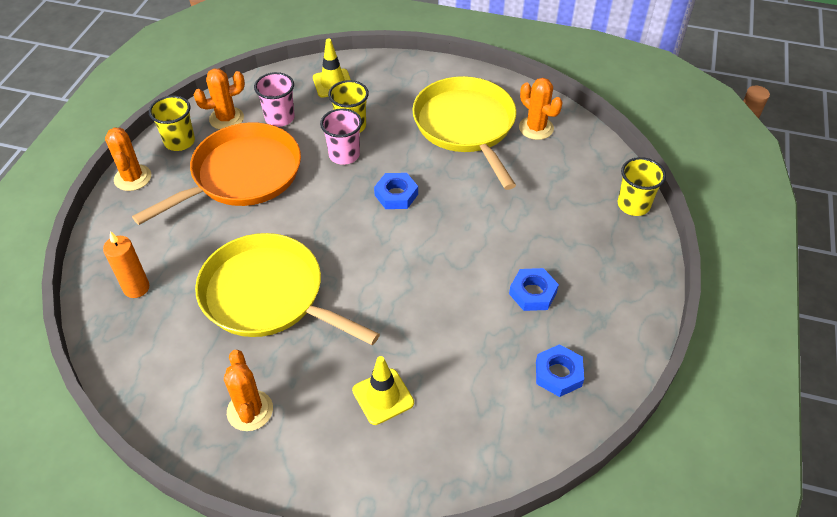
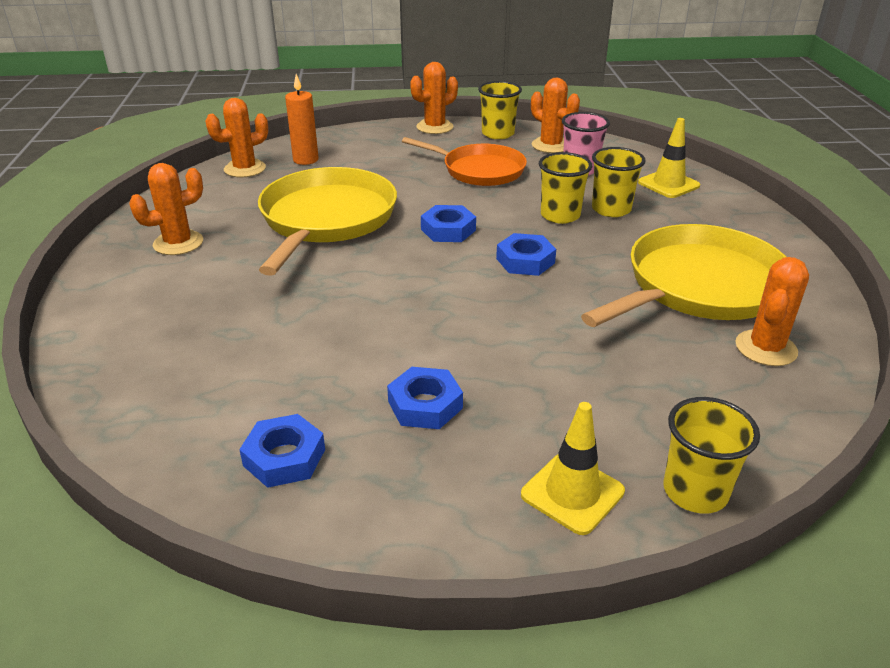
camera: 70 degrees right, 15 degrees down
(123, 340) = (245, 169): none -> orange cactus
(242, 175) = (480, 170): orange pan -> orange pan, size x0.66
(330, 223) = (448, 230): none -> blue nut
(344, 155) = (560, 215): pink cup -> yellow cup
(383, 396) = (211, 316): yellow traffic cone -> yellow traffic cone (572, 493)

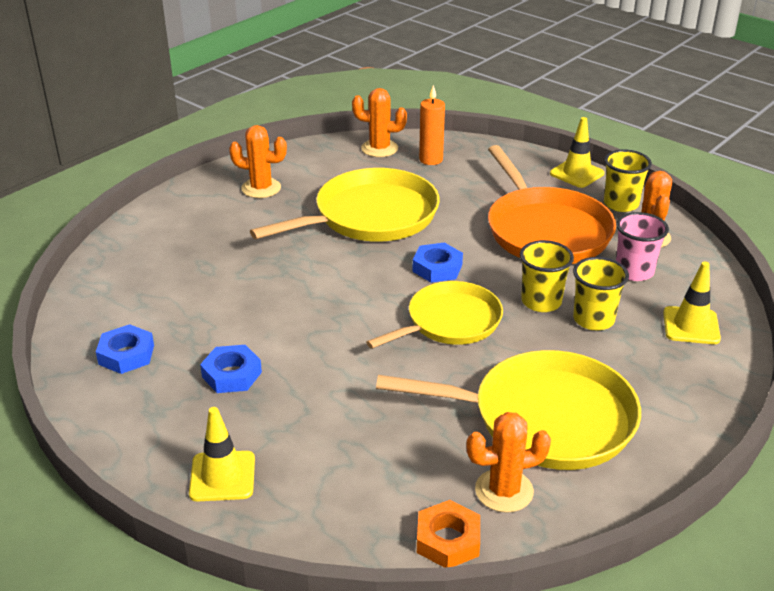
camera: 45 degrees right, 0 degrees up
(434, 127) = (576, 173): orange cactus -> yellow traffic cone
(480, 170) = (546, 231): orange pan -> orange pan, size x1.51
(525, 261) = (450, 322): blue nut -> yellow pan
(695, 491) = (286, 528): yellow cup -> none
(800, 407) = (448, 540): none -> orange nut

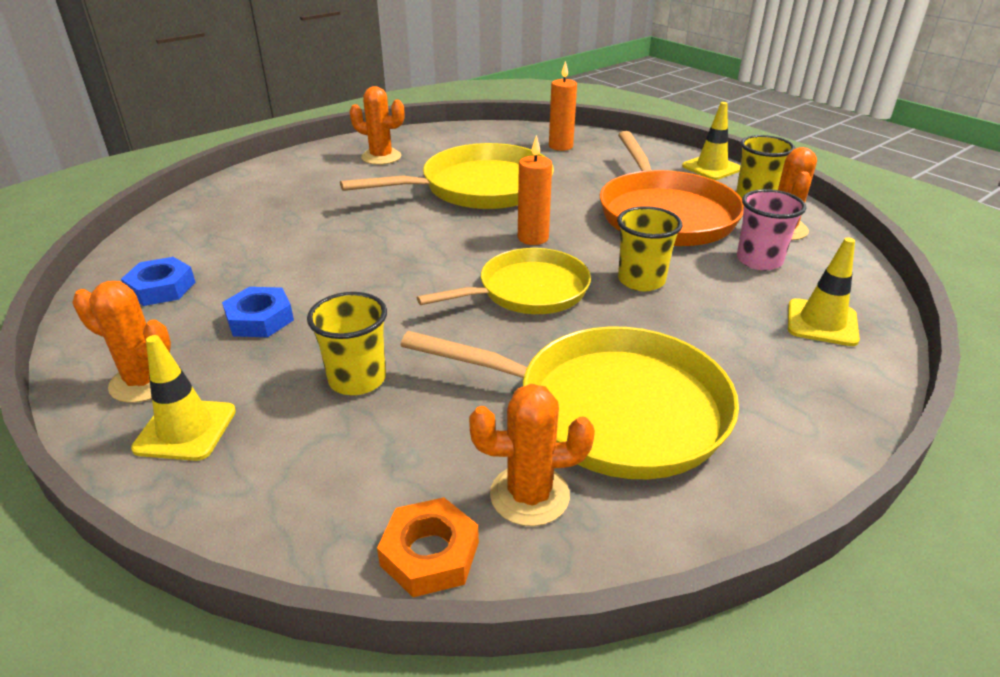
camera: 10 degrees right, 0 degrees up
(379, 148) = (512, 134): orange cactus -> orange cactus (145, 381)
(437, 268) = (533, 238): blue nut -> orange candle
(593, 319) = (700, 304): yellow cup -> yellow cup (357, 379)

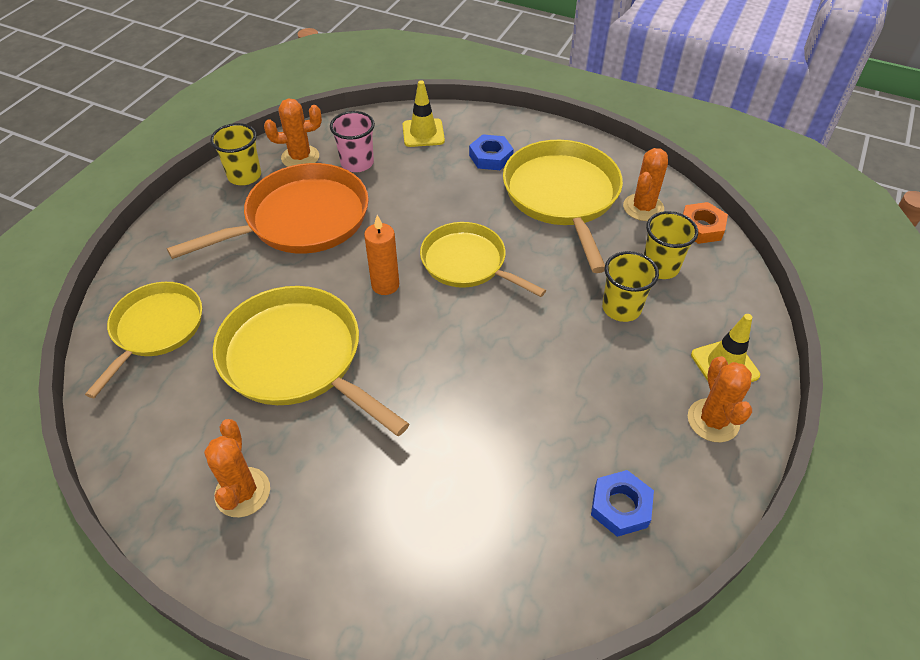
camera: 115 degrees left, 15 degrees up
(260, 319) = (606, 400): blue nut -> blue nut (490, 157)
(529, 495) = (643, 207): orange cactus -> orange cactus turned 60 degrees clockwise
(560, 146) = (156, 329): orange candle -> yellow pan
(641, 280) = (418, 211): yellow cup -> yellow cup (660, 267)
(711, 168) = (185, 208): yellow traffic cone -> none

